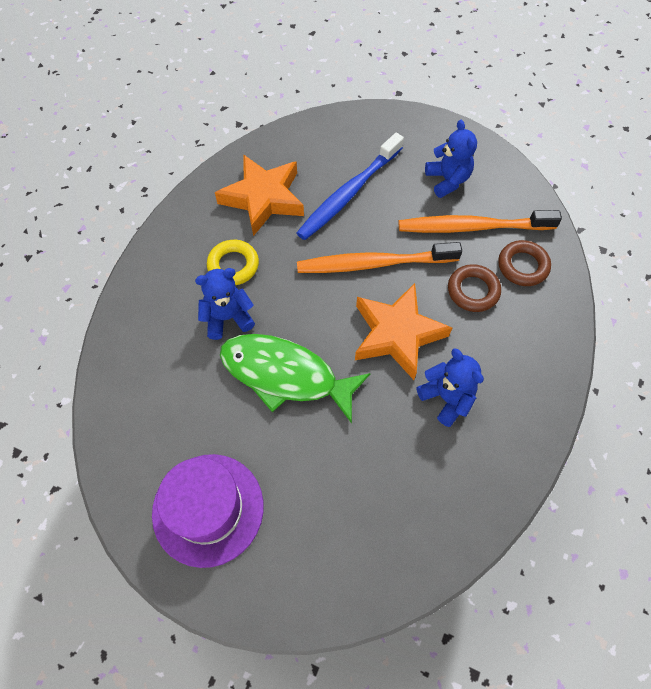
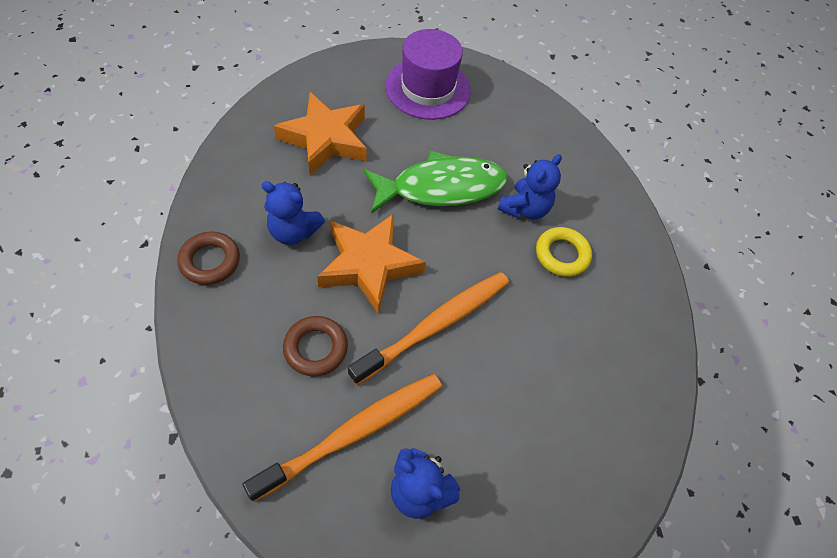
camera: 140 degrees right, 5 degrees down
(263, 198) = (599, 340): orange star -> orange star (326, 139)
(349, 193) = (519, 399): blue toothbrush -> none
(522, 266) = (271, 410): brown ring -> brown ring (210, 261)

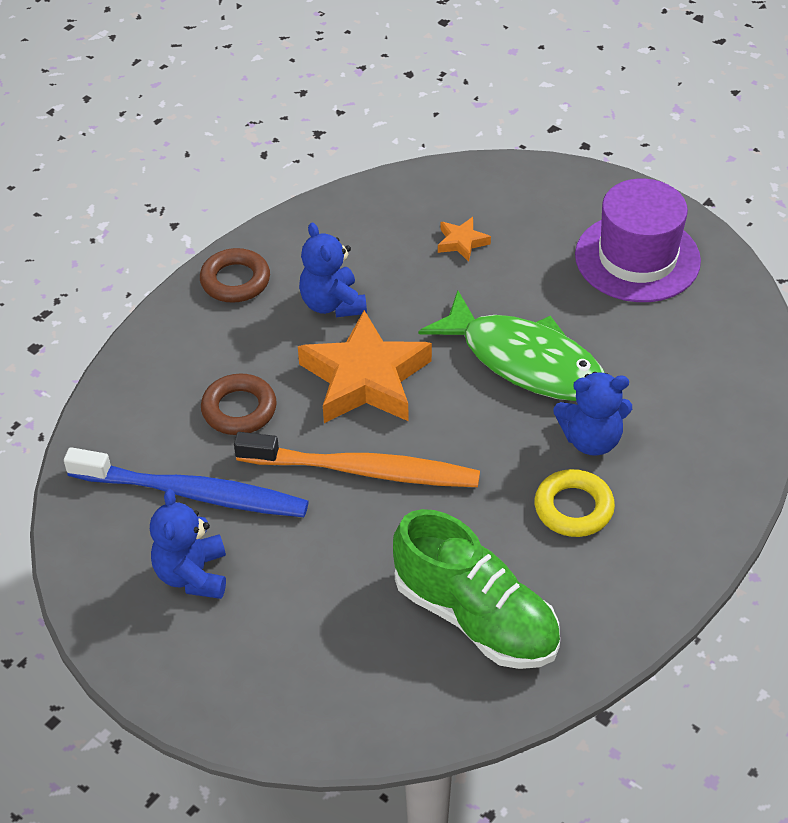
camera: 55 degrees right, 10 degrees down
(326, 139) = (462, 242): orange star -> orange star, size x0.44
(353, 433) = (192, 493): orange toothbrush -> blue toothbrush
(593, 362) = (475, 617): none -> green shoe

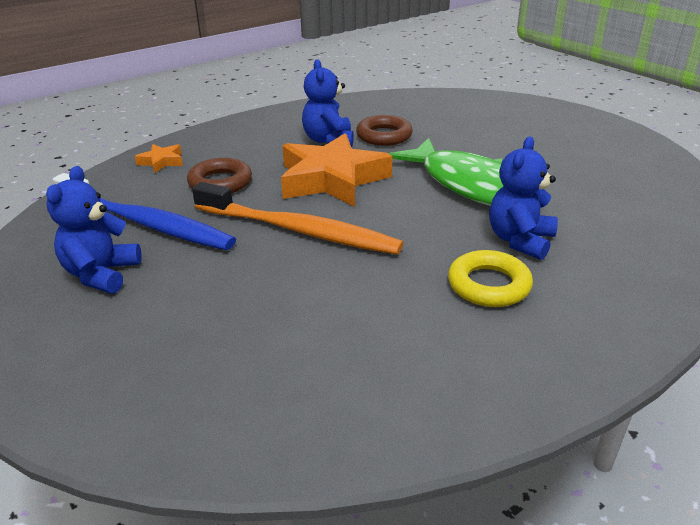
camera: 15 degrees right, 15 degrees down
(235, 281) = (265, 123): brown ring -> brown ring (384, 136)
(462, 242) = (443, 124): orange star -> orange star (161, 162)
(475, 617) = (351, 355): green shoe -> none
(591, 440) = (520, 240): blue teddy bear -> blue teddy bear turned 105 degrees clockwise
(637, 258) = (586, 145): purple hat -> none

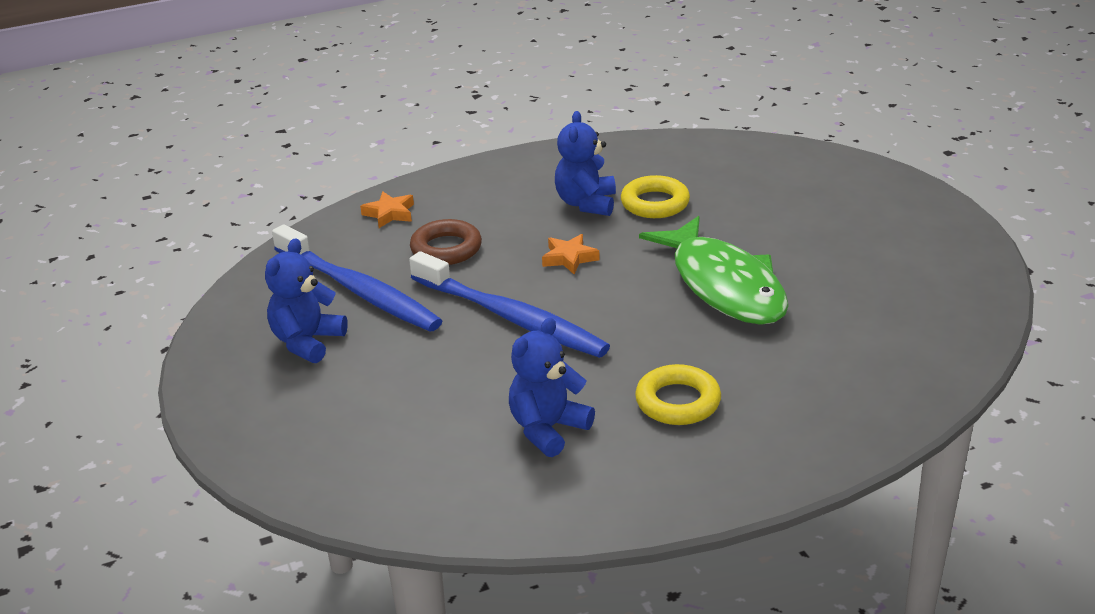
camera: 15 degrees right, 0 degrees up
(298, 230) = (510, 317): orange toothbrush -> blue toothbrush
(332, 179) = (569, 258): orange star -> orange star, size x0.44
(384, 136) = (655, 203): brown ring -> yellow ring
(520, 240) = (739, 358): blue teddy bear -> blue teddy bear (548, 429)

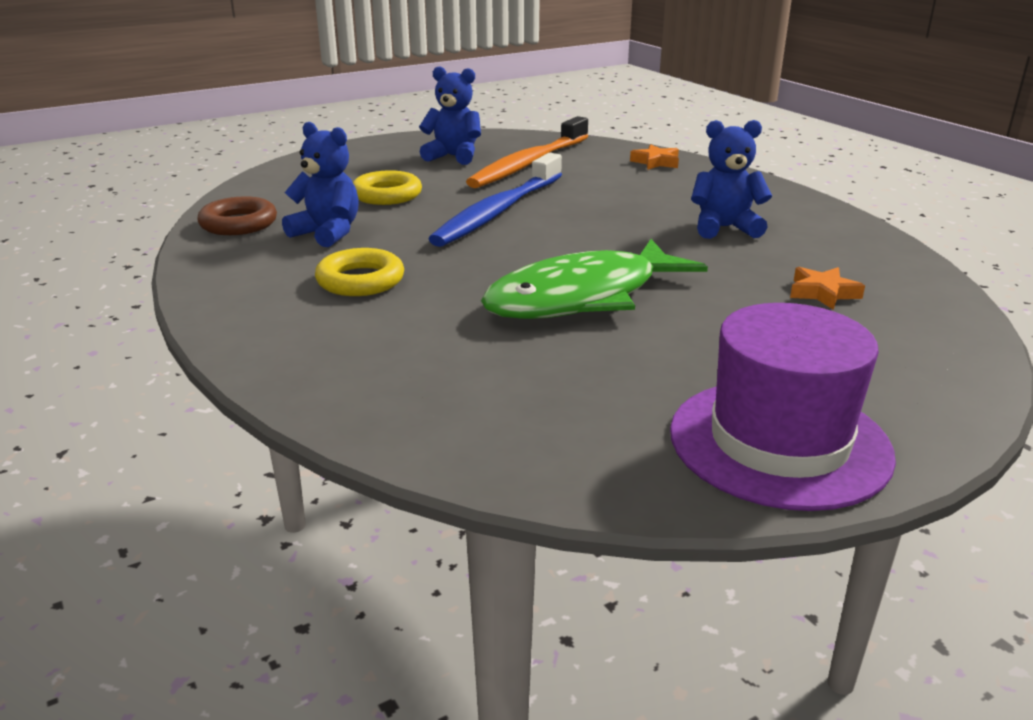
camera: 80 degrees right, 5 degrees down
(358, 290) = (529, 163): blue toothbrush -> orange toothbrush
(446, 249) = (606, 183): brown ring -> brown ring (238, 224)
(569, 258) = (610, 226): orange star -> orange star (822, 293)
(655, 203) = (748, 258): yellow ring -> yellow ring (387, 195)
(930, 236) = (779, 442): none -> purple hat

